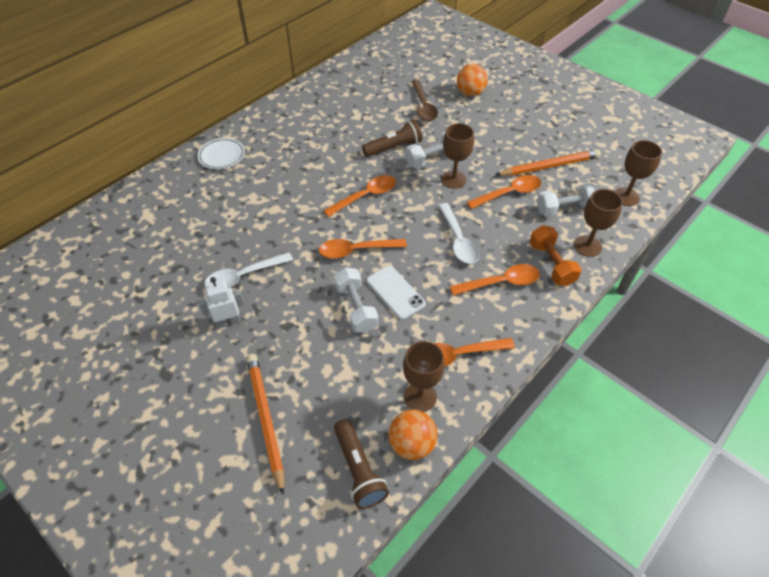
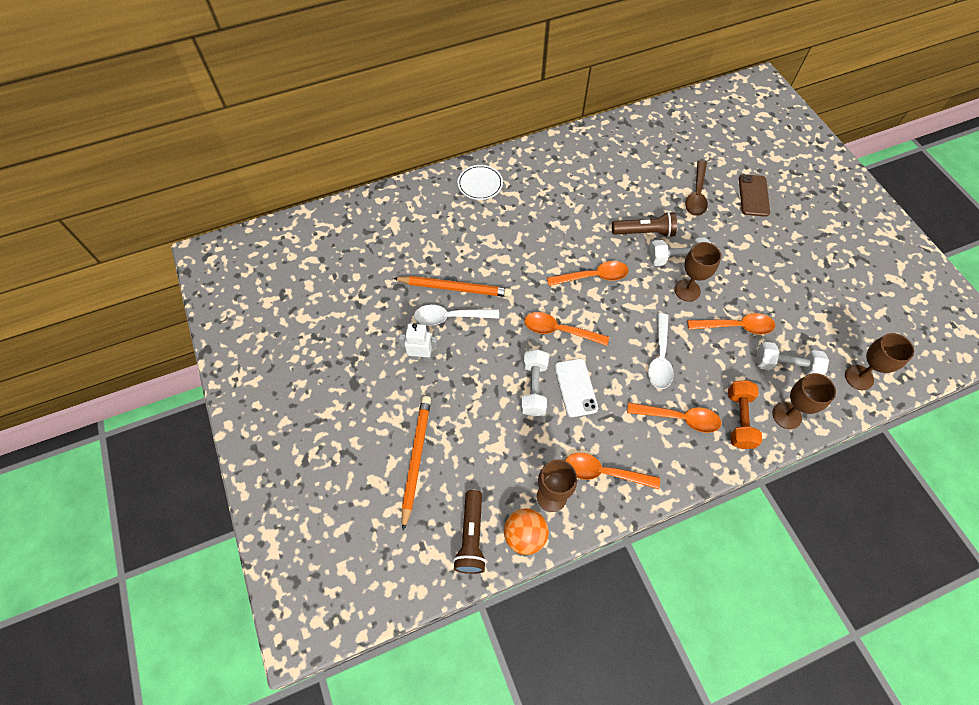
camera: 25 degrees right, 10 degrees up
(470, 93) = (753, 195): orange ball -> brown phone
(549, 166) = (794, 311): orange pencil -> orange pencil (455, 288)

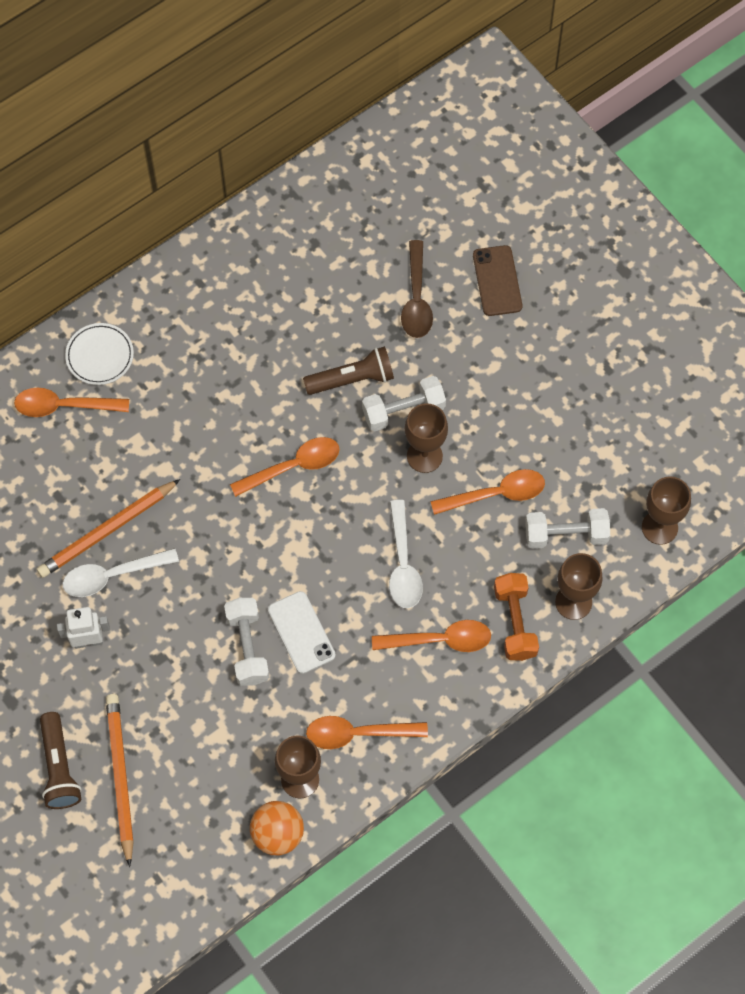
camera: 15 degrees left, 5 degrees up
(455, 288) = (107, 531): orange pencil -> orange pencil turned 150 degrees clockwise
(471, 537) = (214, 852): brown flashlight -> brown flashlight (59, 767)
(559, 331) = (264, 558): orange spoon -> orange spoon (64, 406)

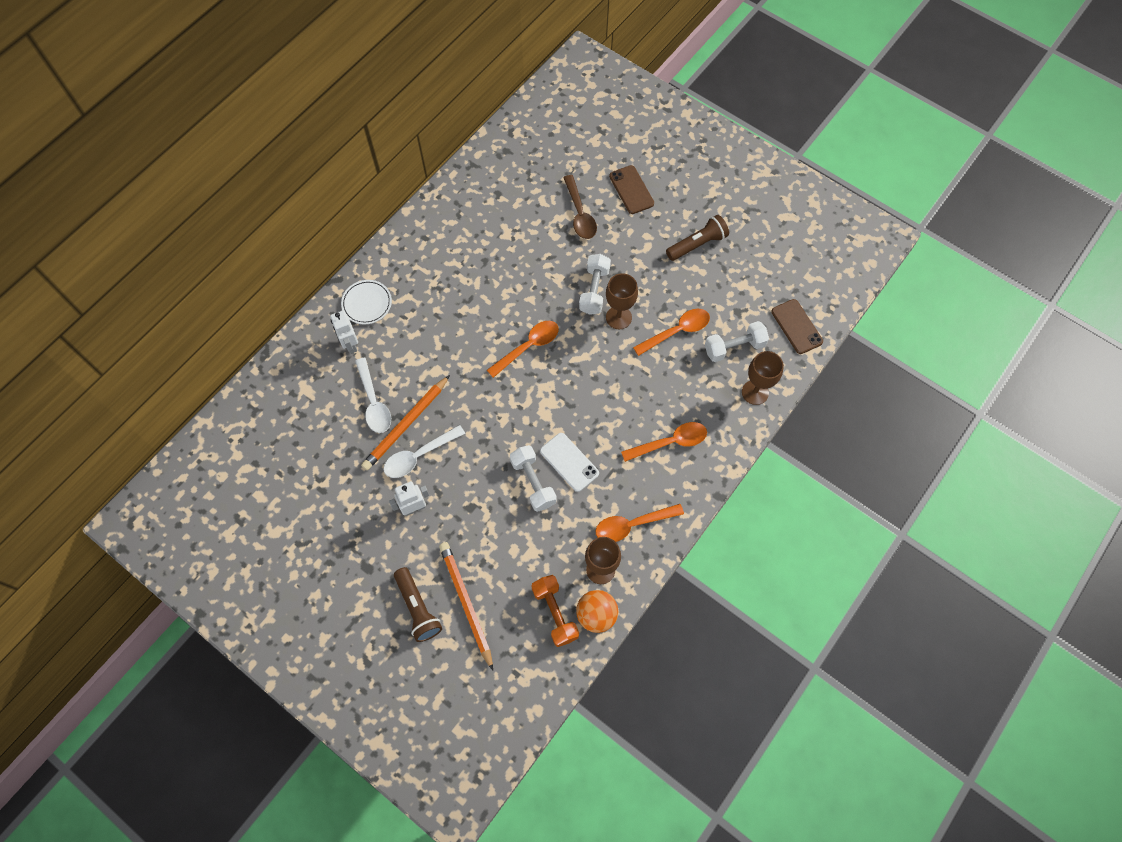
camera: 15 degrees left, 0 degrees up
(64, 406) = (350, 344): orange spoon -> white robot
(352, 379) = (551, 277): brown flashlight -> brown flashlight (697, 244)
(403, 411) = (594, 290): white dumbbell -> white dumbbell turned 45 degrees counterclockwise
(403, 564) = (627, 395): white spoon -> white spoon (374, 402)
(515, 622) = (719, 416): orange dumbbell -> orange dumbbell (555, 613)
(659, 527) = (796, 326): brown goblet -> brown phone

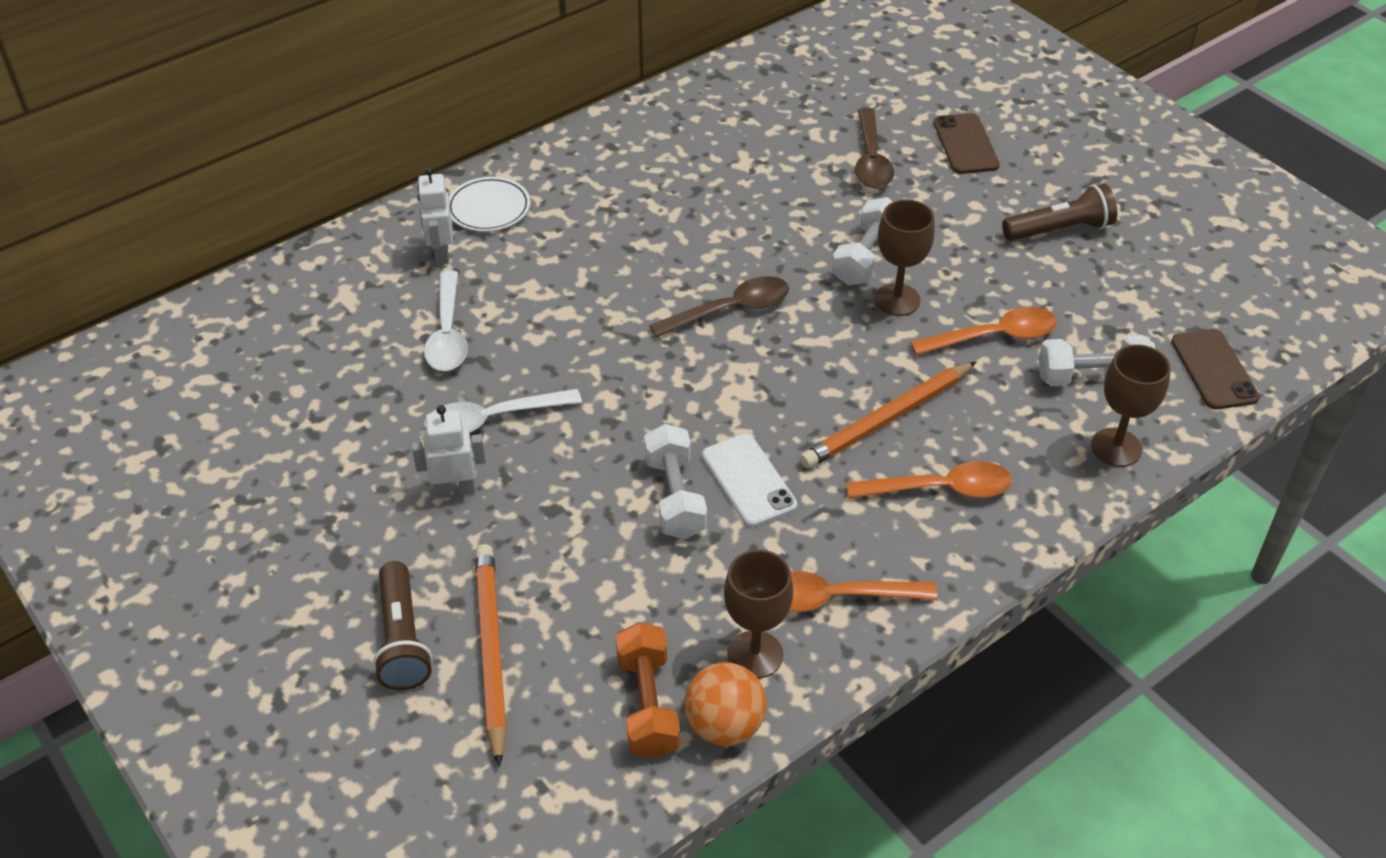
camera: 15 degrees right, 20 degrees down
(406, 425) = (488, 373): orange pencil -> orange pencil (887, 419)
(528, 347) = (730, 310): orange spoon -> brown spoon

